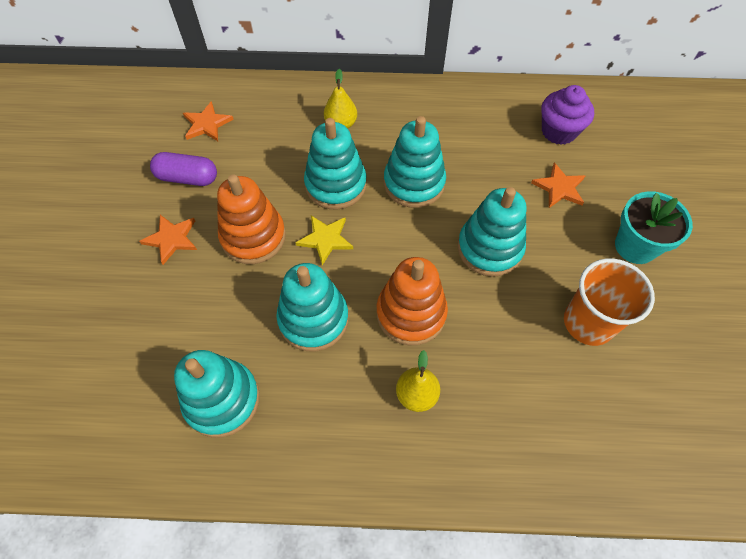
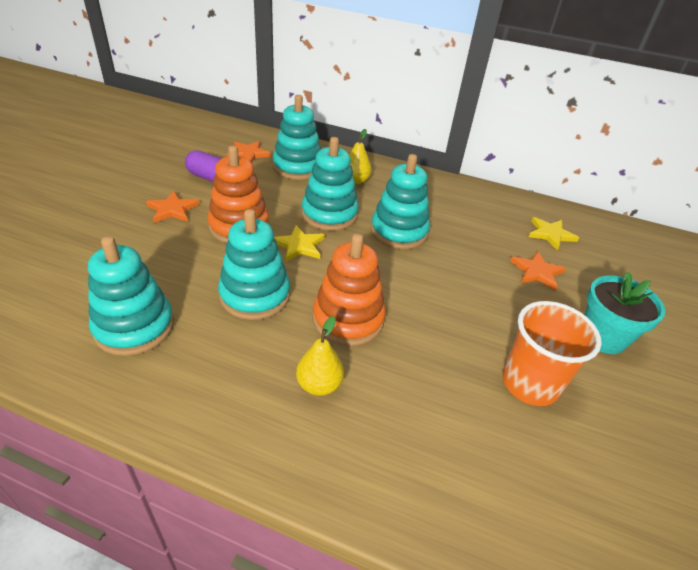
camera: 15 degrees right, 20 degrees down
(489, 248) = (449, 295): turquoise stacking toy -> turquoise stacking toy (297, 167)
(558, 131) = (550, 234): purple cupcake -> yellow star

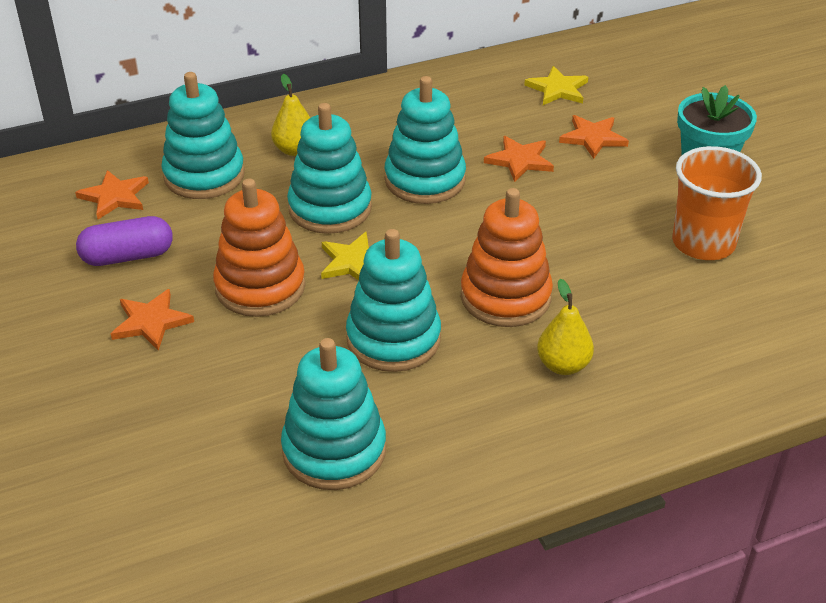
camera: 40 degrees left, 0 degrees up
(470, 255) = (520, 160): none -> orange star

